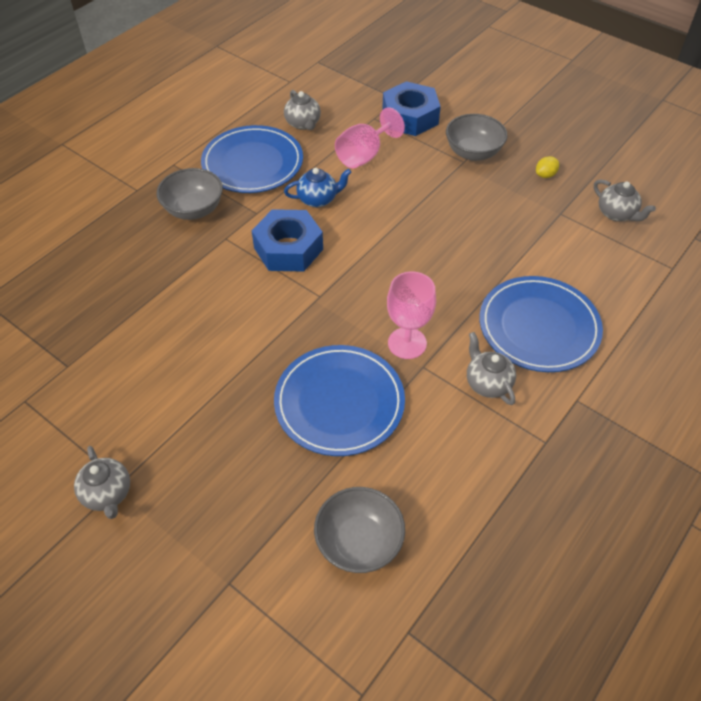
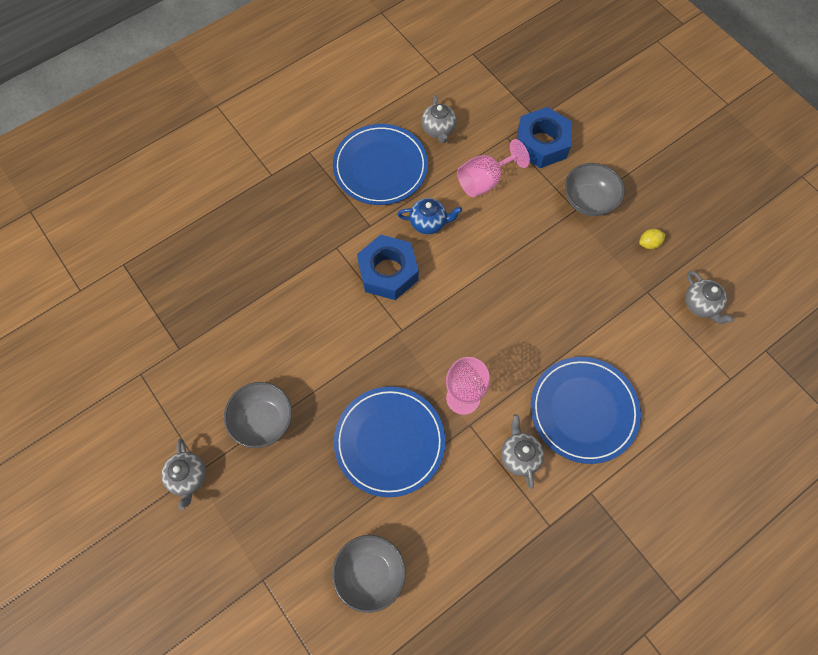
camera: 15 degrees right, 15 degrees up
(194, 209) = (316, 208): grey bowl -> grey bowl (263, 420)

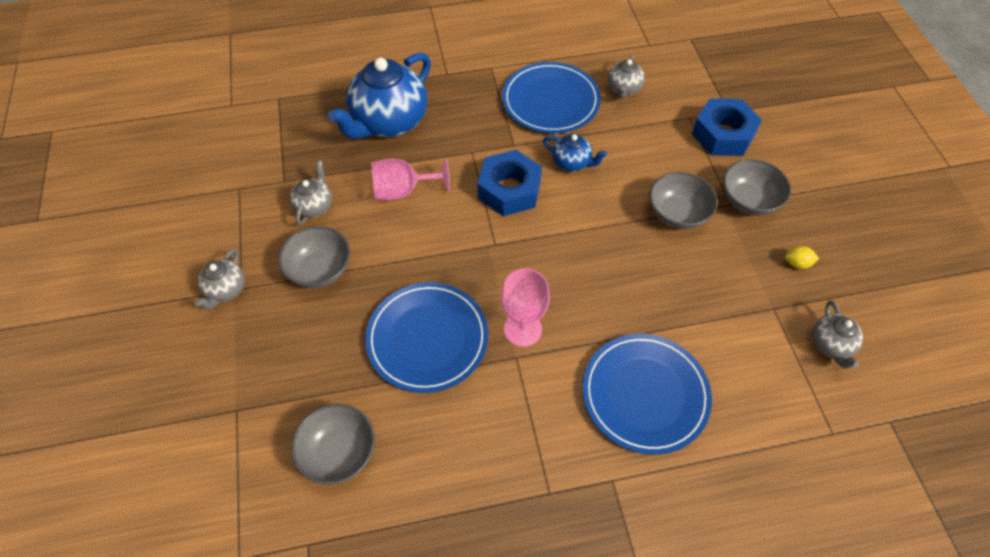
camera: 25 degrees right, 10 degrees down
(244, 247) = (389, 122): none -> blue teapot
(485, 181) = (647, 147): pink goblet -> pink goblet (403, 191)
(519, 456) = (552, 409): grey teapot -> grey teapot (314, 206)
(538, 237) = (677, 214): none -> grey bowl

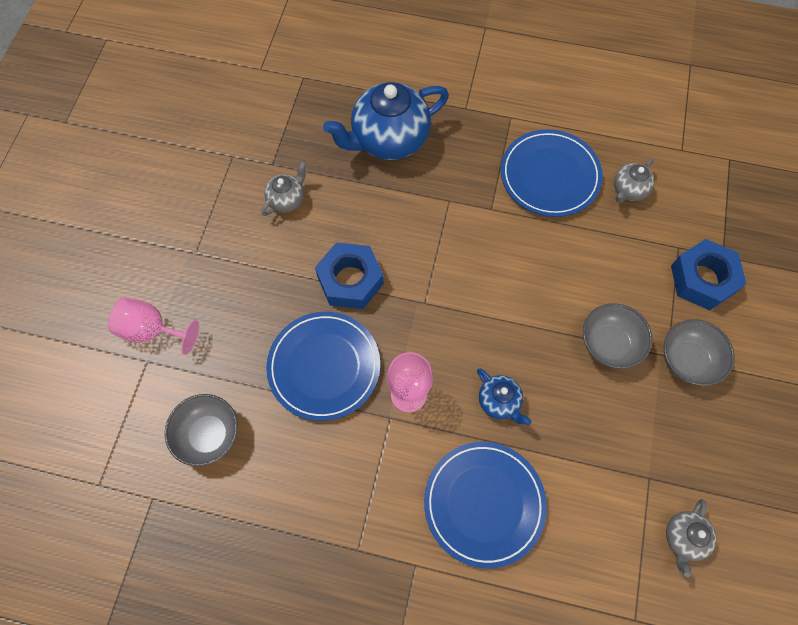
camera: 25 degrees right, 10 degrees up
(226, 290) = (183, 249): grey teapot -> none
(320, 270) = (265, 263): grey bowl -> none
(403, 191) = (369, 215): pink goblet -> pink goblet (152, 330)
(509, 190) = (464, 253): blue nut -> blue nut (350, 280)
(572, 163) = (536, 249): blue teapot -> blue teapot (499, 402)
(797, 263) = (699, 444): yellow lemon -> none

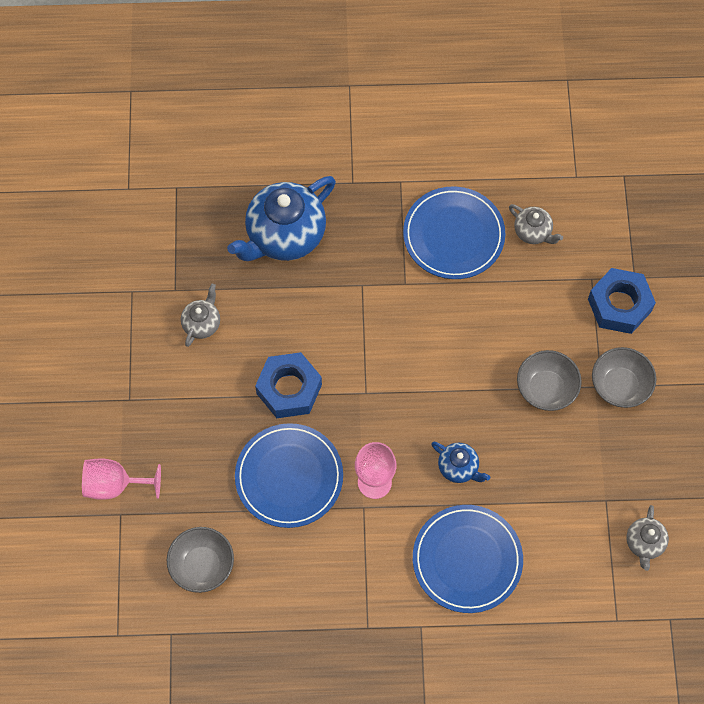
camera: 15 degrees left, 0 degrees up
(628, 190) = (533, 232): grey teapot -> grey teapot turned 75 degrees counterclockwise

